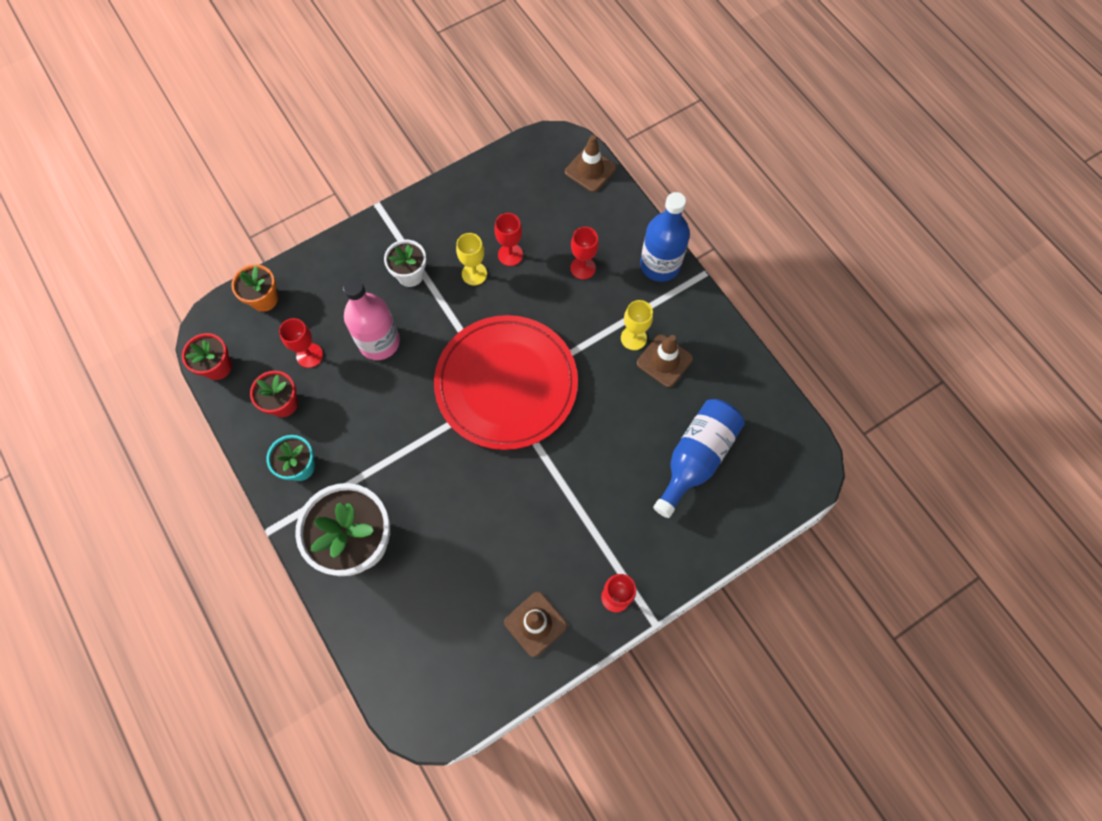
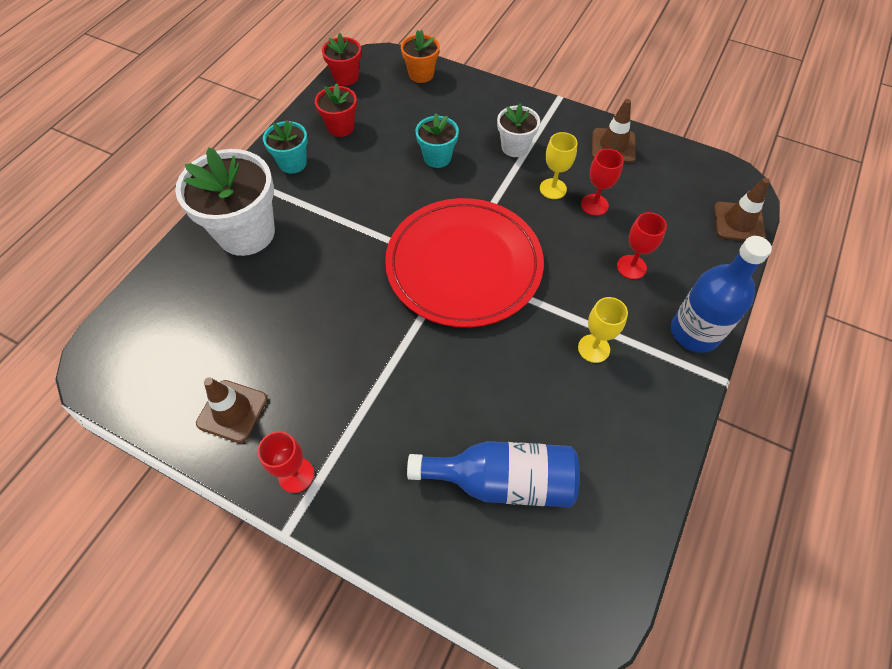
camera: 60 degrees right, 10 degrees down
(309, 355) = (393, 122): red goblet -> none
(379, 342) = (437, 157): pink bottle -> turquoise flower pot
(664, 361) = (591, 391): brown traffic cone -> brown traffic cone (613, 146)

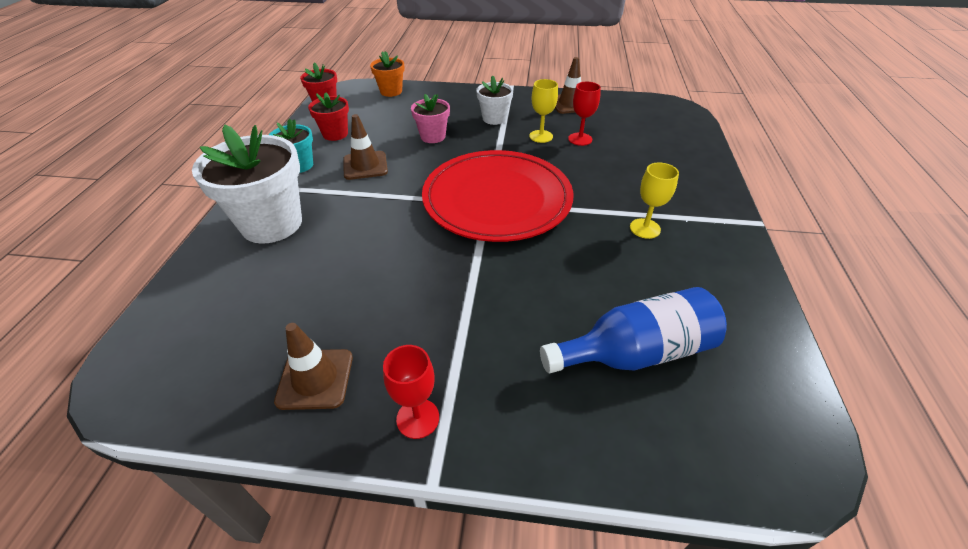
camera: 20 degrees left, 15 degrees down
(437, 157) = (433, 136): turquoise flower pot -> pink flower pot
(631, 267) = (635, 169): red goblet -> none
(694, 332) = (714, 198): blue bottle -> none
(738, 222) = (692, 127): brown traffic cone -> brown traffic cone (365, 166)

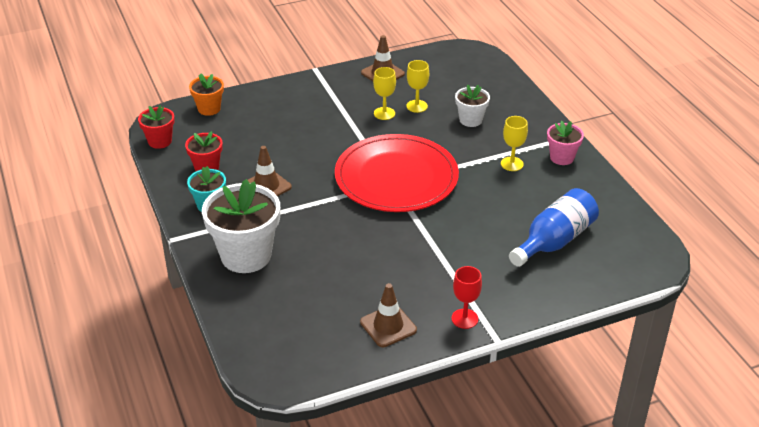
camera: 30 degrees left, 5 degrees down
(433, 136) = (295, 142): pink flower pot -> pink flower pot (562, 157)
(494, 118) = (331, 108): white flower pot -> white flower pot (470, 120)
(580, 139) = (417, 106): red goblet -> yellow goblet

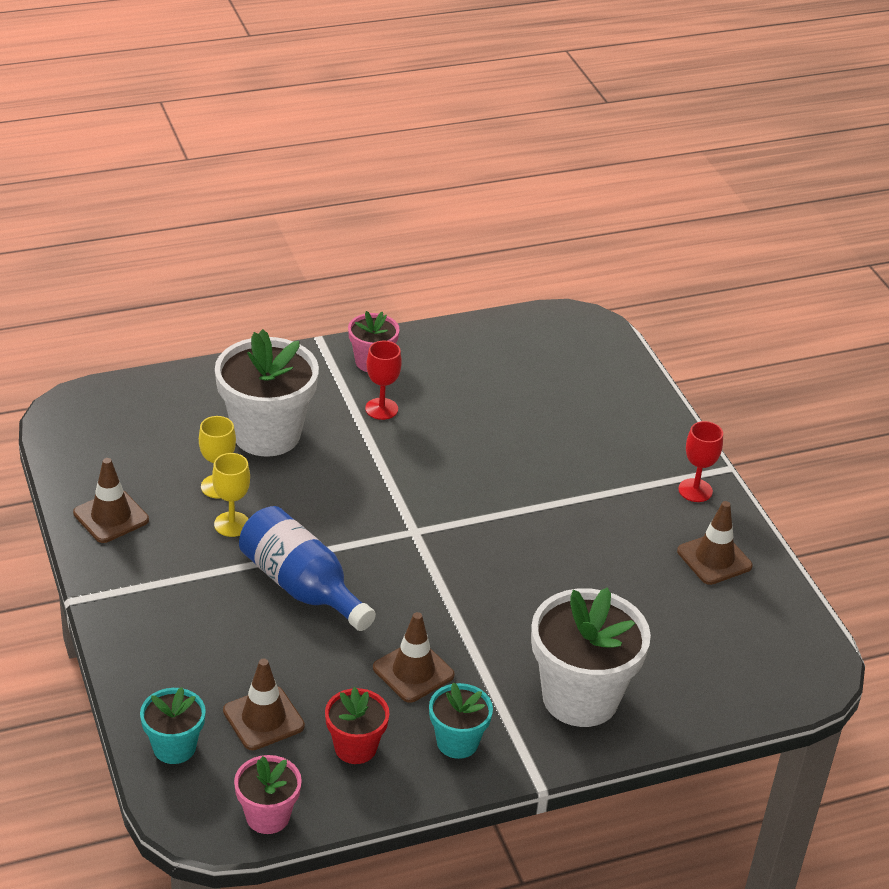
camera: 90 degrees left, 0 degrees up
(160, 141) = (267, 816): red flower pot -> pink flower pot
(209, 109) = (174, 747): orange flower pot -> turquoise flower pot
(229, 135) = (263, 718): none -> brown traffic cone
(396, 178) = (404, 525): red plate -> none
(470, 120) = (267, 434): white flower pot -> white flower pot, size x1.89
(512, 164) = (381, 409): yellow goblet -> red goblet
(554, 241) = (548, 396): blue bottle -> blue bottle (301, 586)

